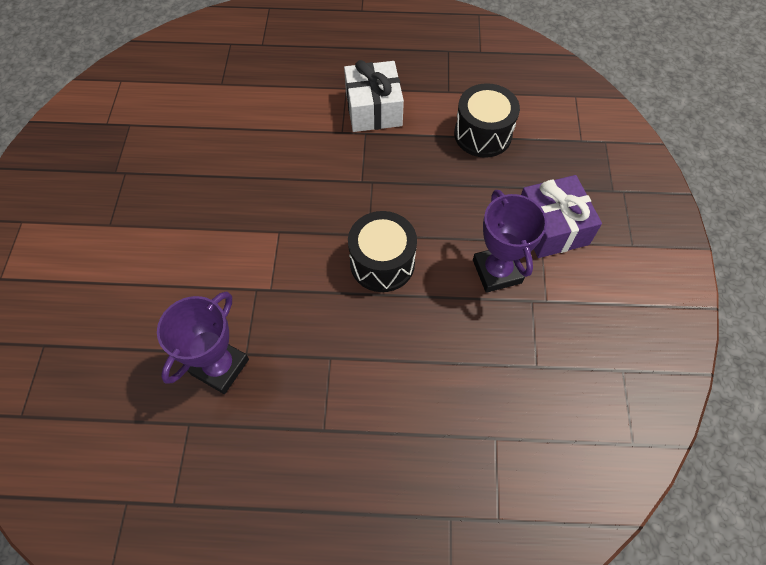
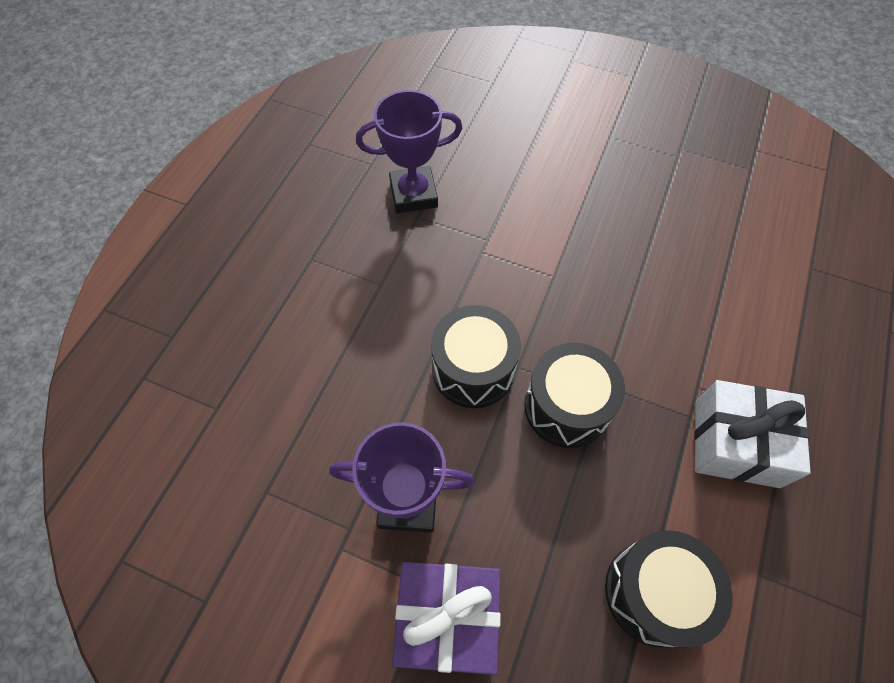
camera: 110 degrees right, 0 degrees up
(220, 367) = (413, 194): purple trophy -> purple trophy turned 60 degrees counterclockwise
(387, 199) = (566, 407): none -> black drum

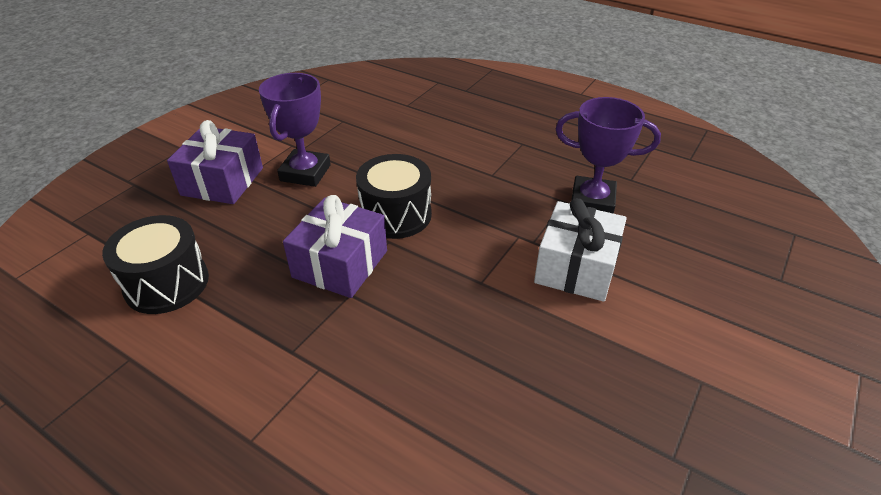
camera: 100 degrees right, 20 degrees down
(413, 194) = (592, 201): purple trophy -> purple trophy turned 75 degrees counterclockwise
(566, 407) = (340, 264): black drum -> purple gift
(736, 443) = (248, 381): white gift -> white gift (576, 267)

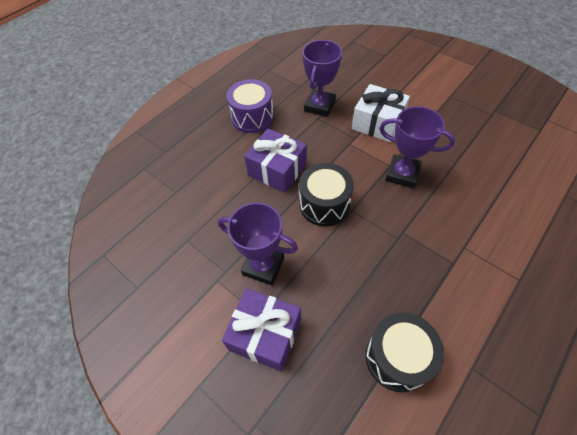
camera: 80 degrees left, 15 degrees up
(340, 264) = (374, 238): purple gift -> purple gift (277, 170)
(464, 296) = (402, 174): none -> purple trophy
(543, 142) = (252, 117): none -> purple drum

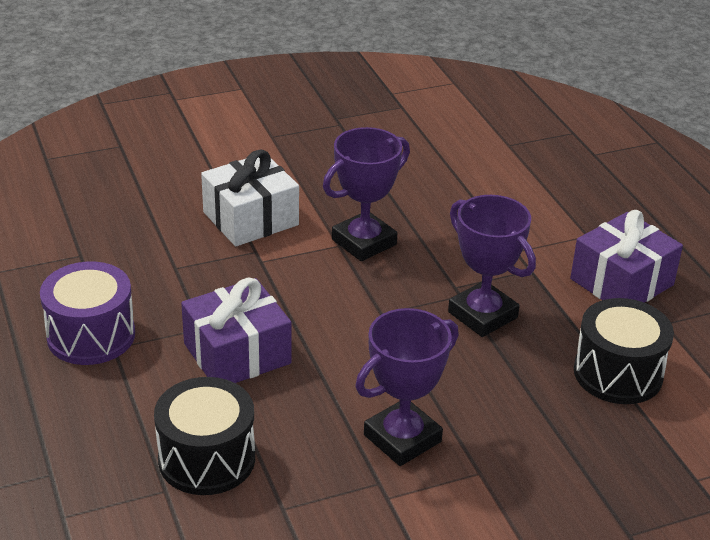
camera: 65 degrees left, 20 degrees down
(265, 335) = (512, 478): purple gift -> purple gift (622, 282)
(319, 106) = (151, 255): purple trophy -> purple trophy (482, 315)
(324, 204) = (349, 334): black drum -> black drum (207, 459)

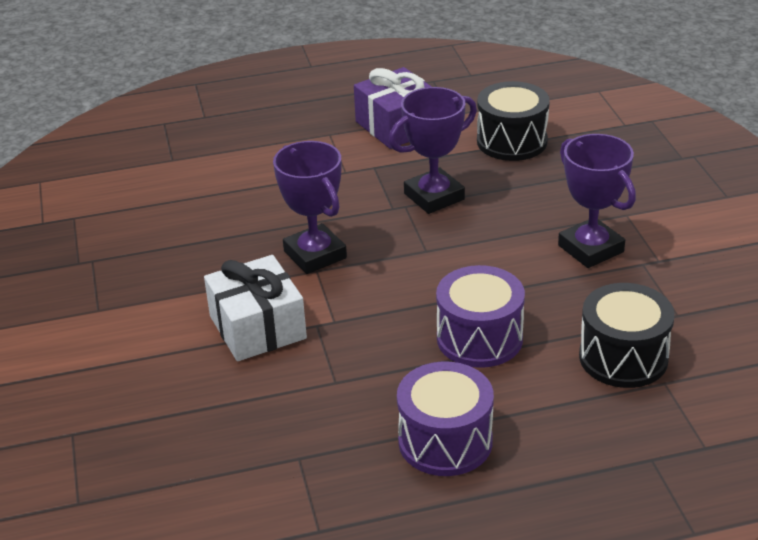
camera: 80 degrees left, 0 degrees up
(237, 354) = (479, 338): purple gift -> purple drum

